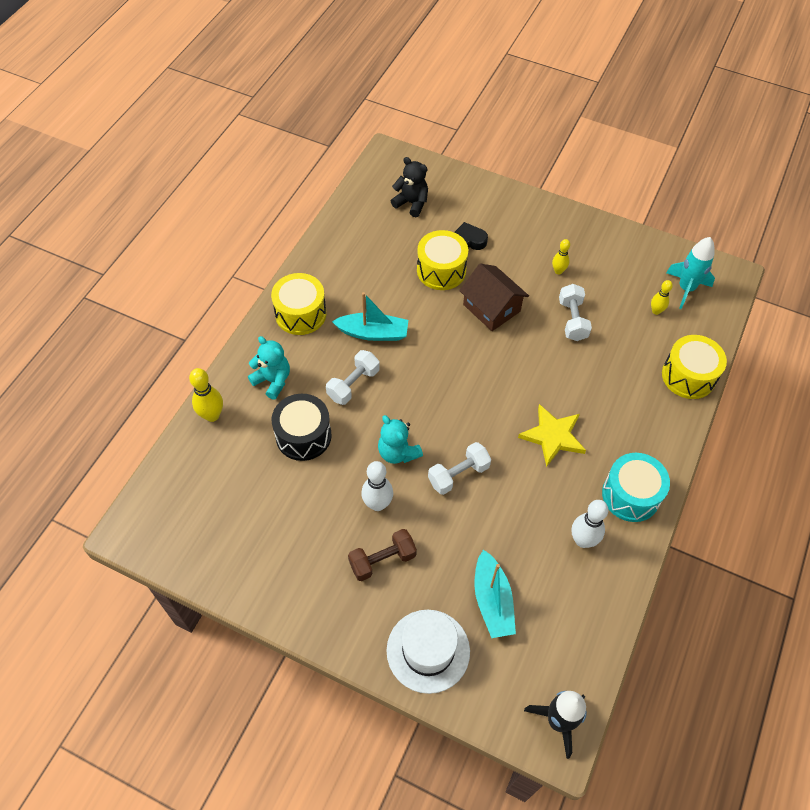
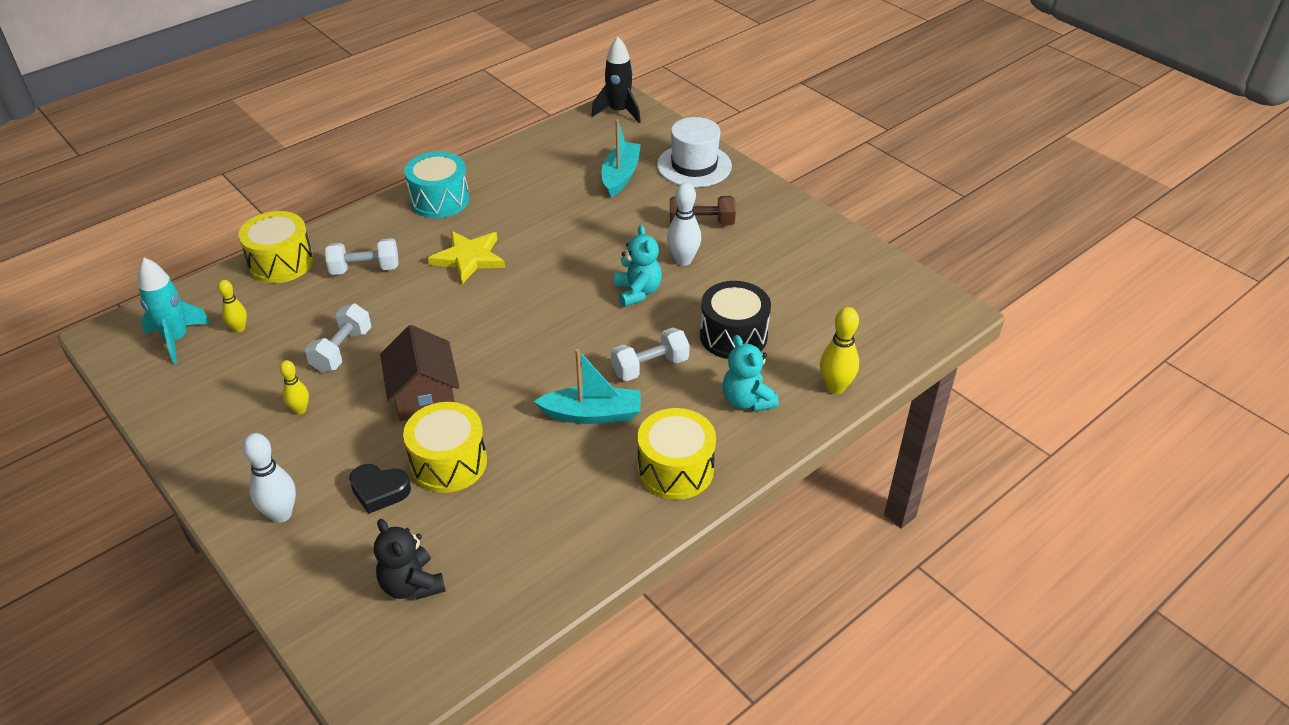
camera: 155 degrees left, 15 degrees down
(373, 333) = (592, 414): turquoise boat -> turquoise boat turned 150 degrees clockwise
(458, 474) = (588, 258): white dumbbell -> white dumbbell (365, 269)
(582, 540) = (511, 186): white bowling pin -> white bowling pin (281, 514)

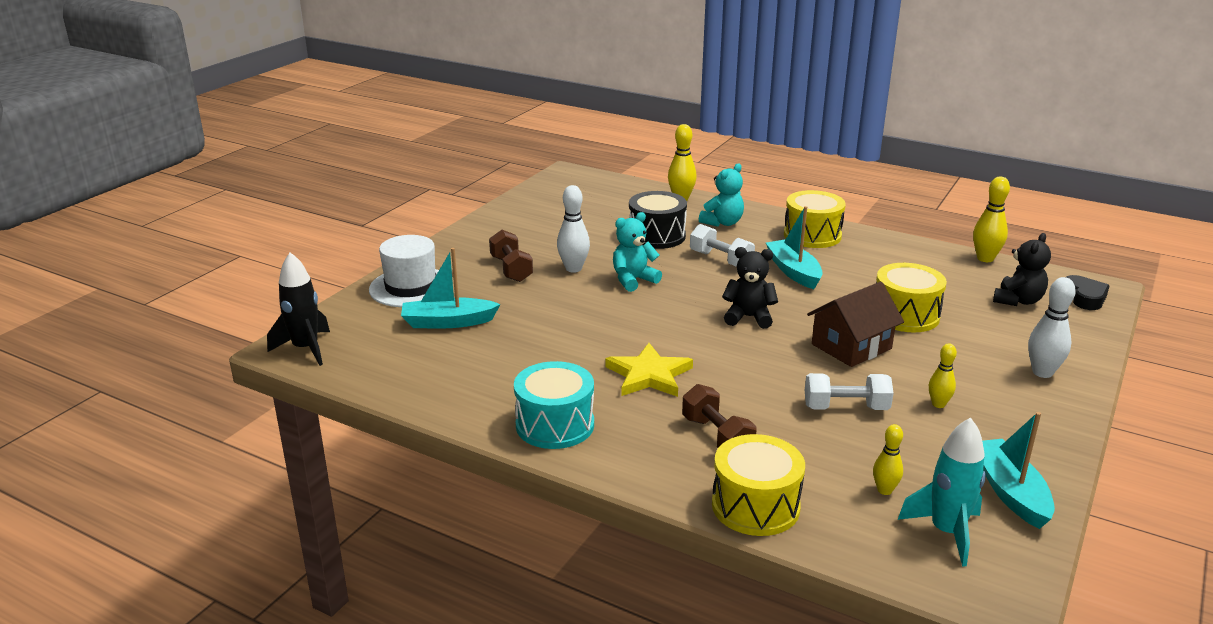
camera: 110 degrees left, 15 degrees down
(176, 394) = (1010, 492): none -> turquoise boat
(365, 269) = (717, 437): white dumbbell -> brown dumbbell
(379, 491) = (966, 336): black heart -> black heart (1084, 297)
(520, 345) = (748, 317): none -> black teddy bear
(525, 618) = (985, 258): none -> yellow bowling pin

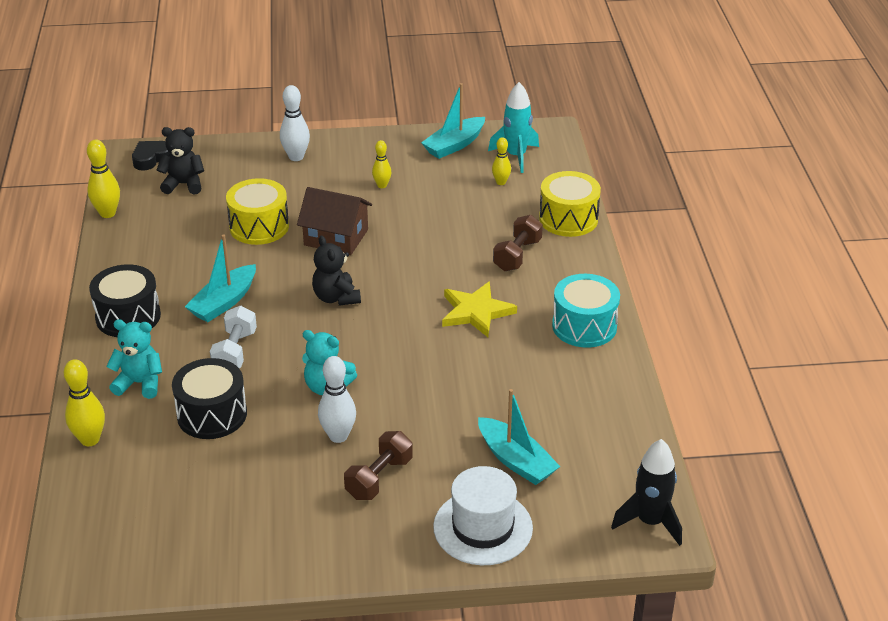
camera: 125 degrees left, 10 degrees up
(812, 235) = (128, 316): yellow drum -> black drum
(846, 408) = (425, 217): white dumbbell -> none

